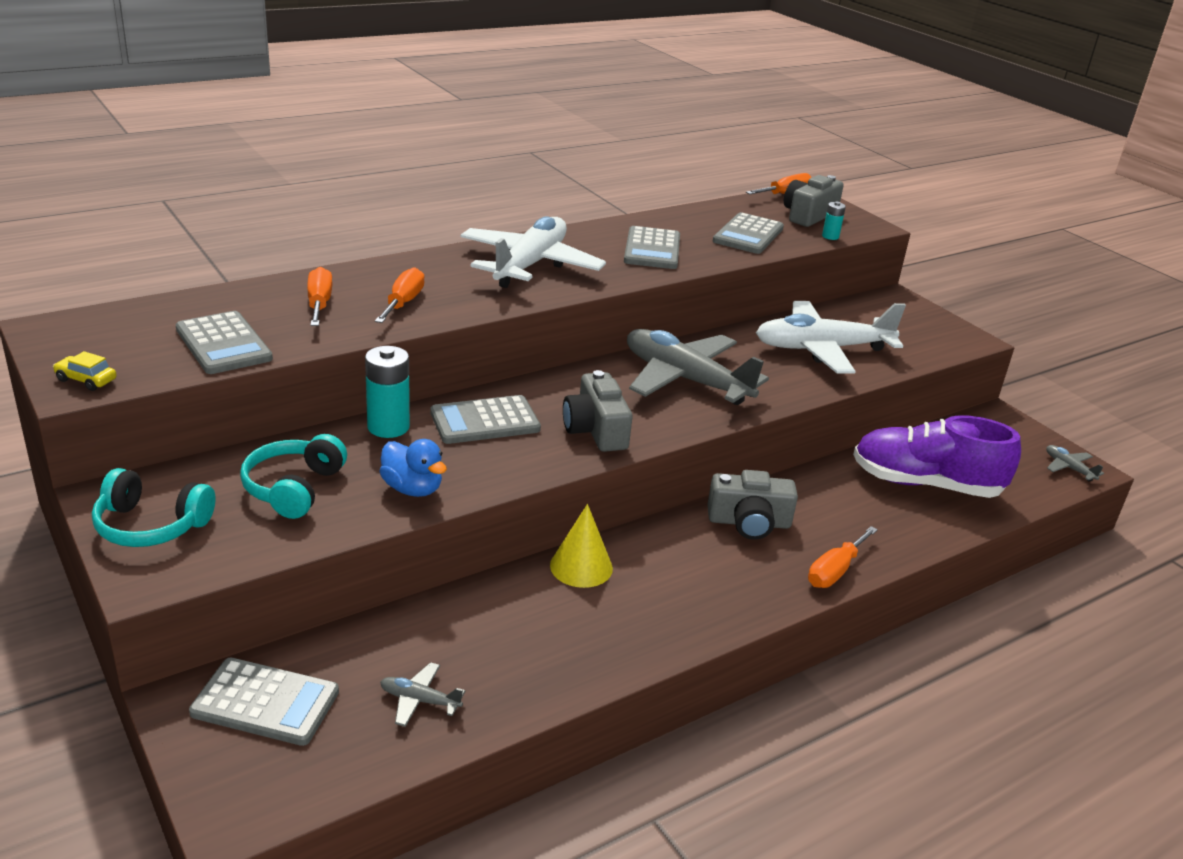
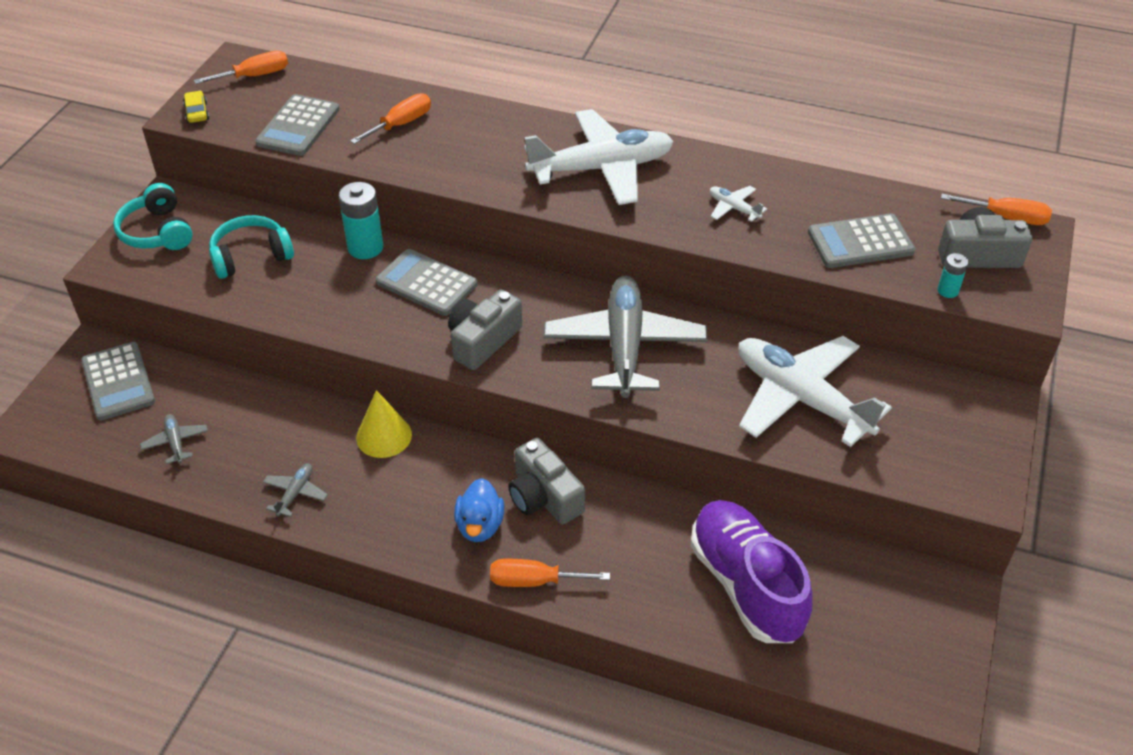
camera: 55 degrees right, 15 degrees up
(403, 303) = (452, 153): orange screwdriver -> orange screwdriver (254, 76)
(412, 489) = (305, 303): blue duck -> blue duck (480, 525)
(652, 249) = (734, 208): grey calculator -> white plane
(1069, 468) = (923, 687): grey plane -> grey plane (295, 493)

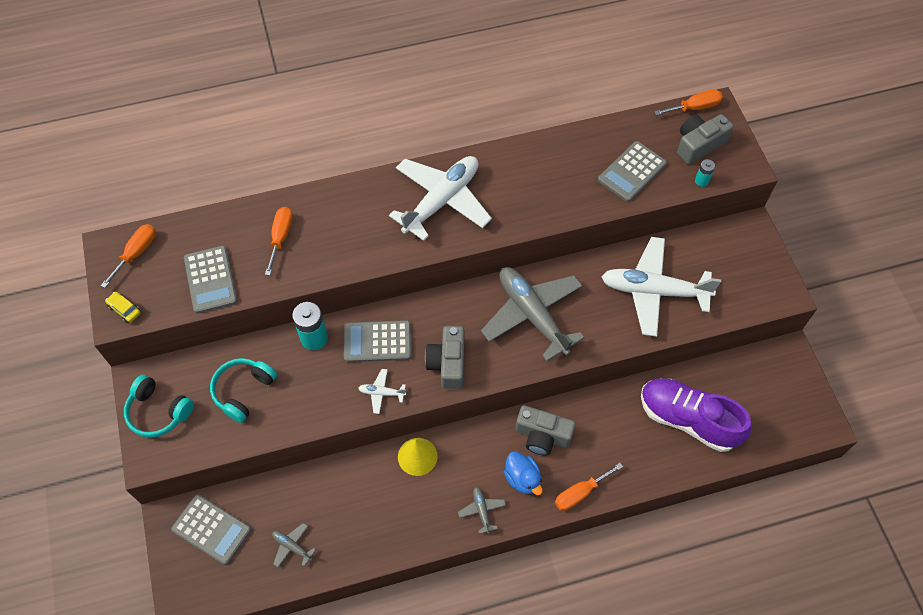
camera: 35 degrees left, 15 degrees up
(295, 493) = (399, 530): grey plane -> grey plane (482, 510)
(734, 208) = (543, 187): white plane -> white plane (381, 393)

